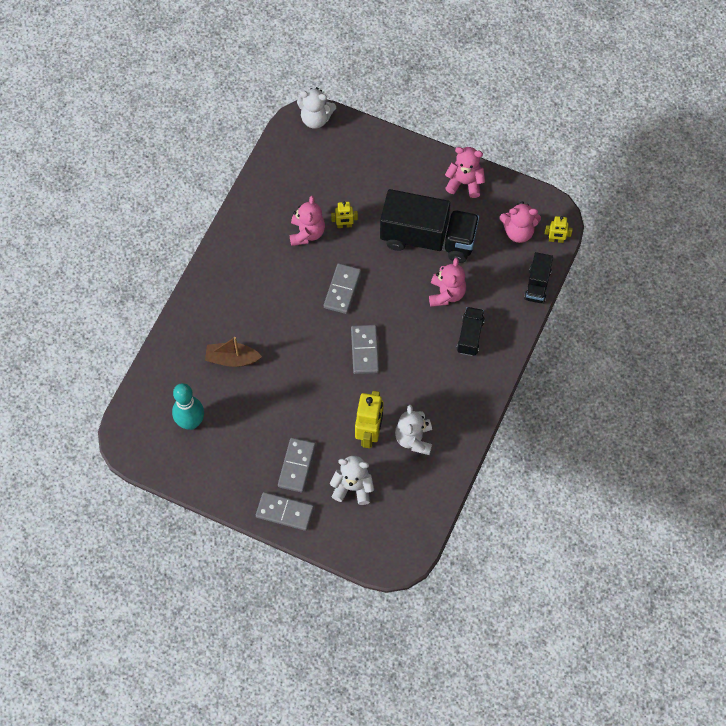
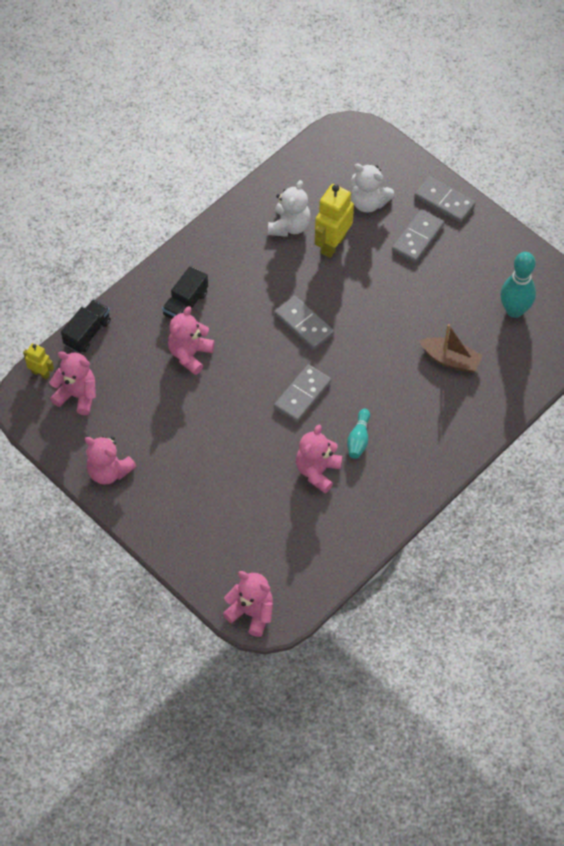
camera: 160 degrees left, 5 degrees down
(284, 268) = (358, 439): none -> turquoise bowling pin
(316, 119) = (251, 613): white teddy bear -> pink teddy bear
(344, 225) = (270, 466): yellow robot -> none
(365, 350) = (303, 324): grey domino -> grey domino turned 60 degrees counterclockwise
(428, 238) = (182, 420): black truck -> none

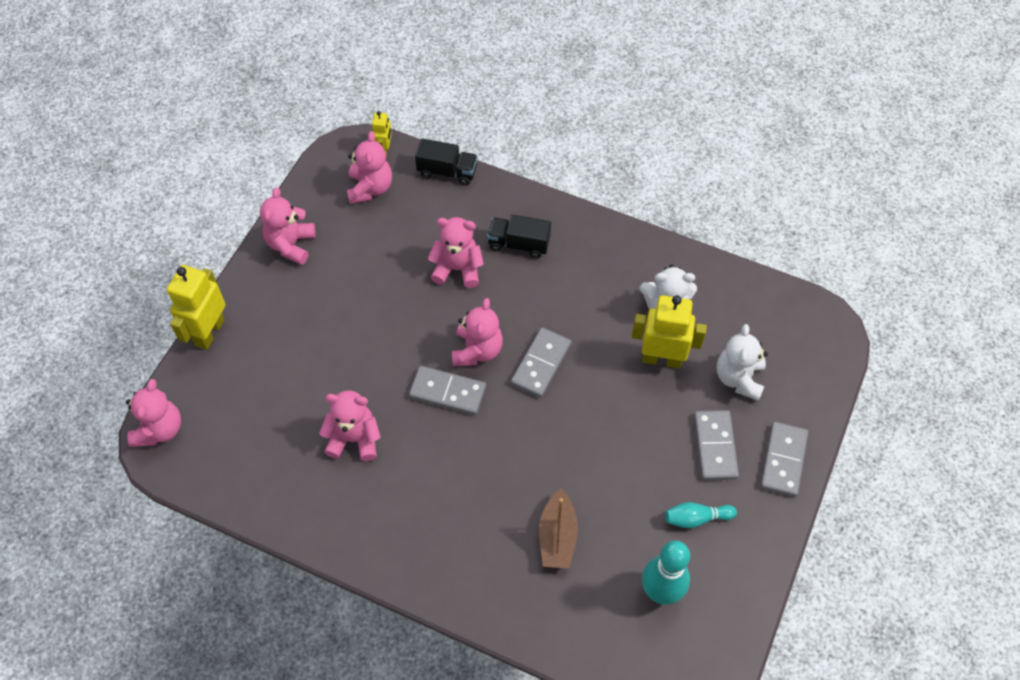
camera: 70 degrees right, 0 degrees up
(172, 555) = (209, 332): none -> yellow robot
(273, 363) = (477, 350): none -> pink teddy bear
(358, 439) = (410, 468): turquoise bowling pin -> turquoise bowling pin (696, 518)
(417, 237) = (715, 446): grey domino -> grey domino turned 75 degrees clockwise

